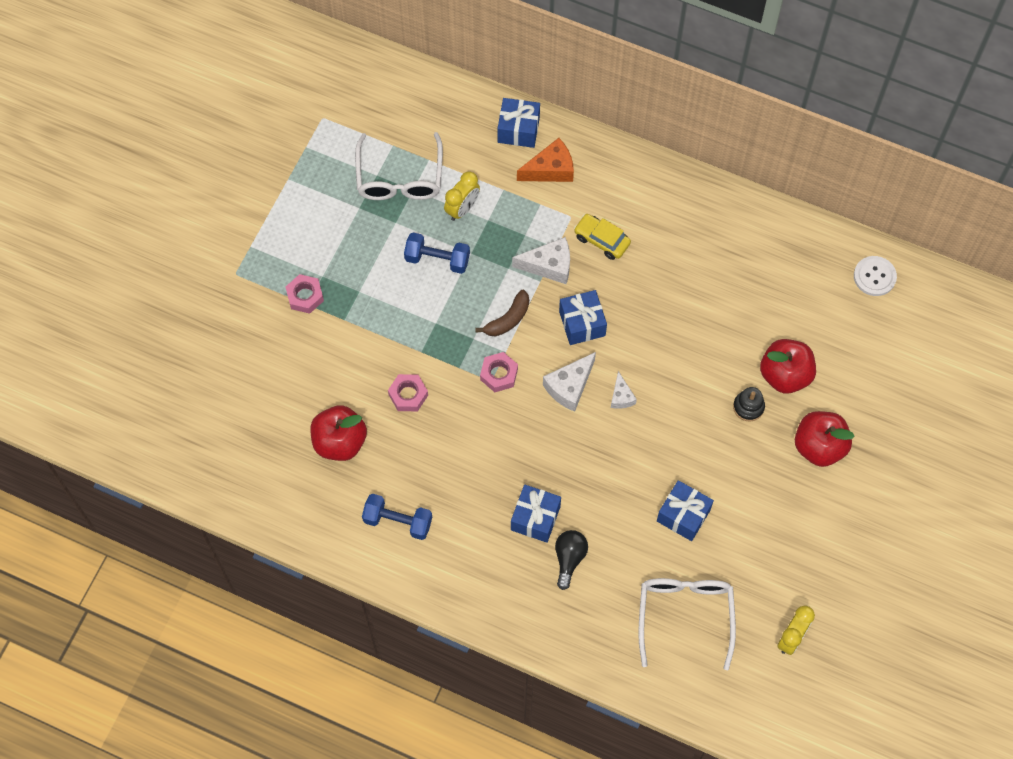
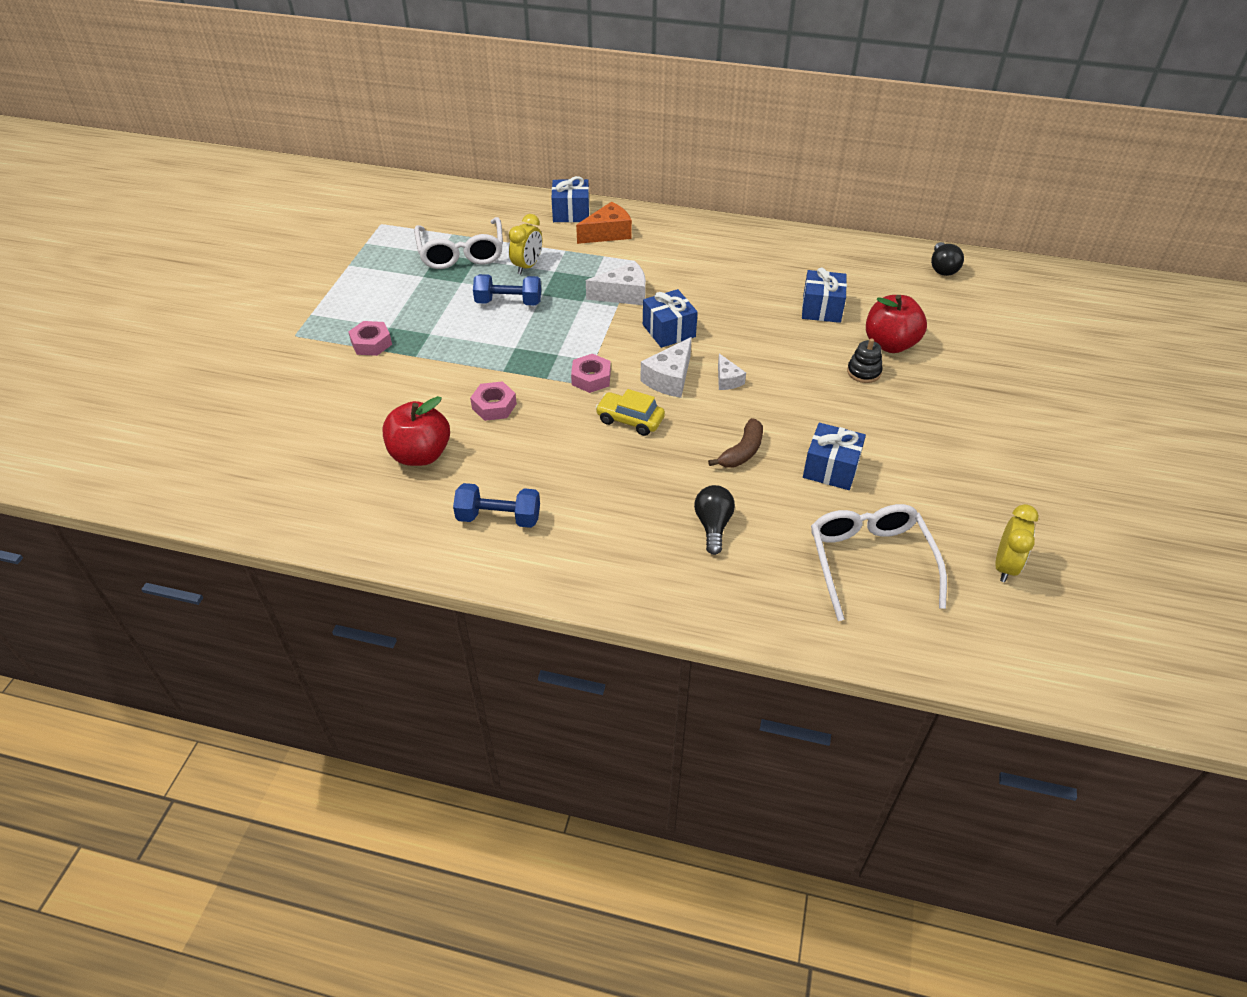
camera: 10 degrees left, 20 degrees down
(508, 319) = (591, 336): brown banana -> brown banana (742, 452)
(535, 518) = (662, 493): blue gift -> blue gift (821, 308)
(601, 240) = (670, 272): yellow car -> yellow car (630, 420)
(819, 446) = (951, 393): red apple -> none
(874, 276) = (942, 268): white button -> black light bulb

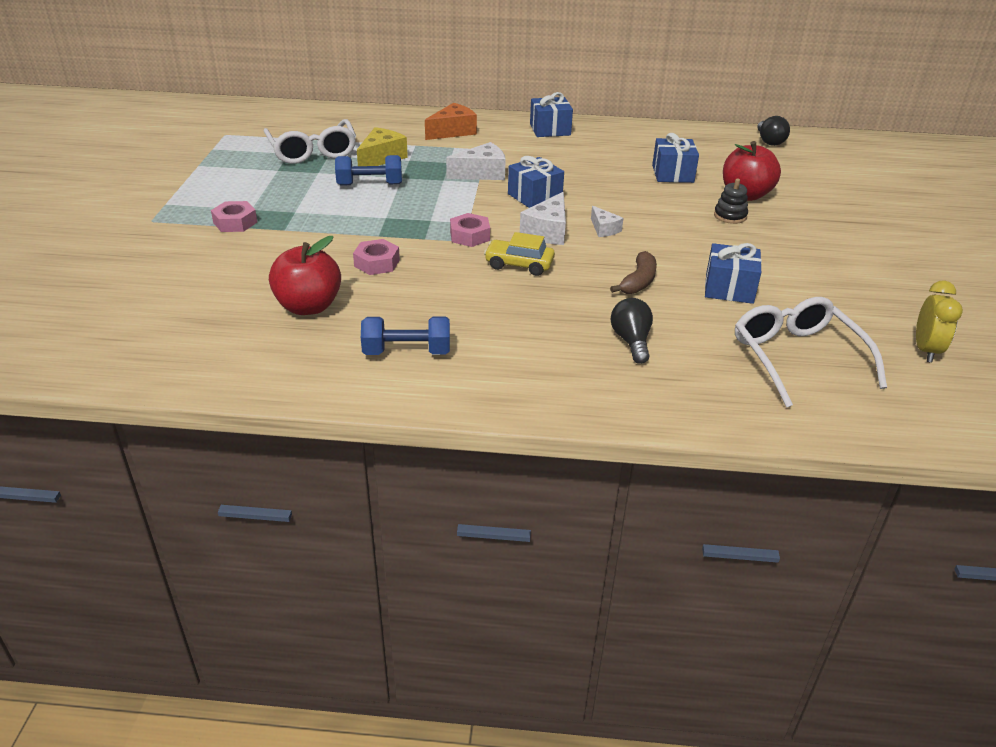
camera: 10 degrees left, 10 degrees down
(527, 266) = (381, 158): yellow clock -> yellow cheese
(571, 213) = (413, 119): blue gift -> blue gift (550, 129)

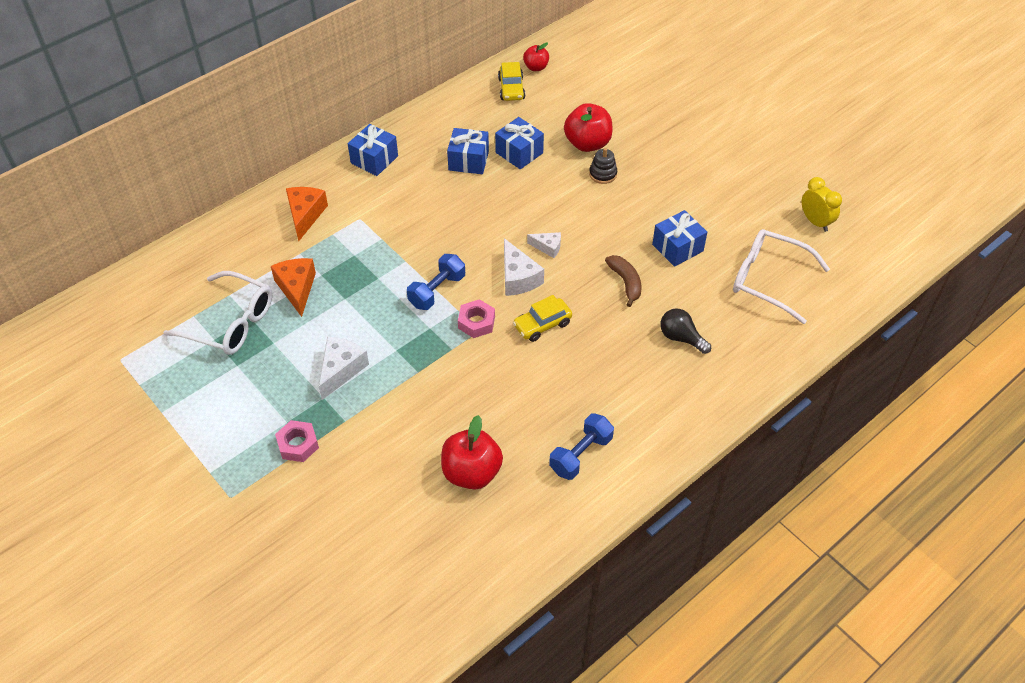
camera: 45 degrees left, 15 degrees up
(370, 184) = (333, 325): blue dumbbell -> blue dumbbell (437, 291)
(377, 263) = (455, 398): pink nut -> none
(381, 158) = (297, 288): yellow cheese -> orange cheese
(482, 173) = (395, 249): white cheese -> white cheese (341, 370)
(534, 197) = (464, 248): blue gift -> blue gift (468, 161)
(726, 143) = (511, 89): none -> yellow car
(769, 141) = (536, 67): black light bulb -> red apple

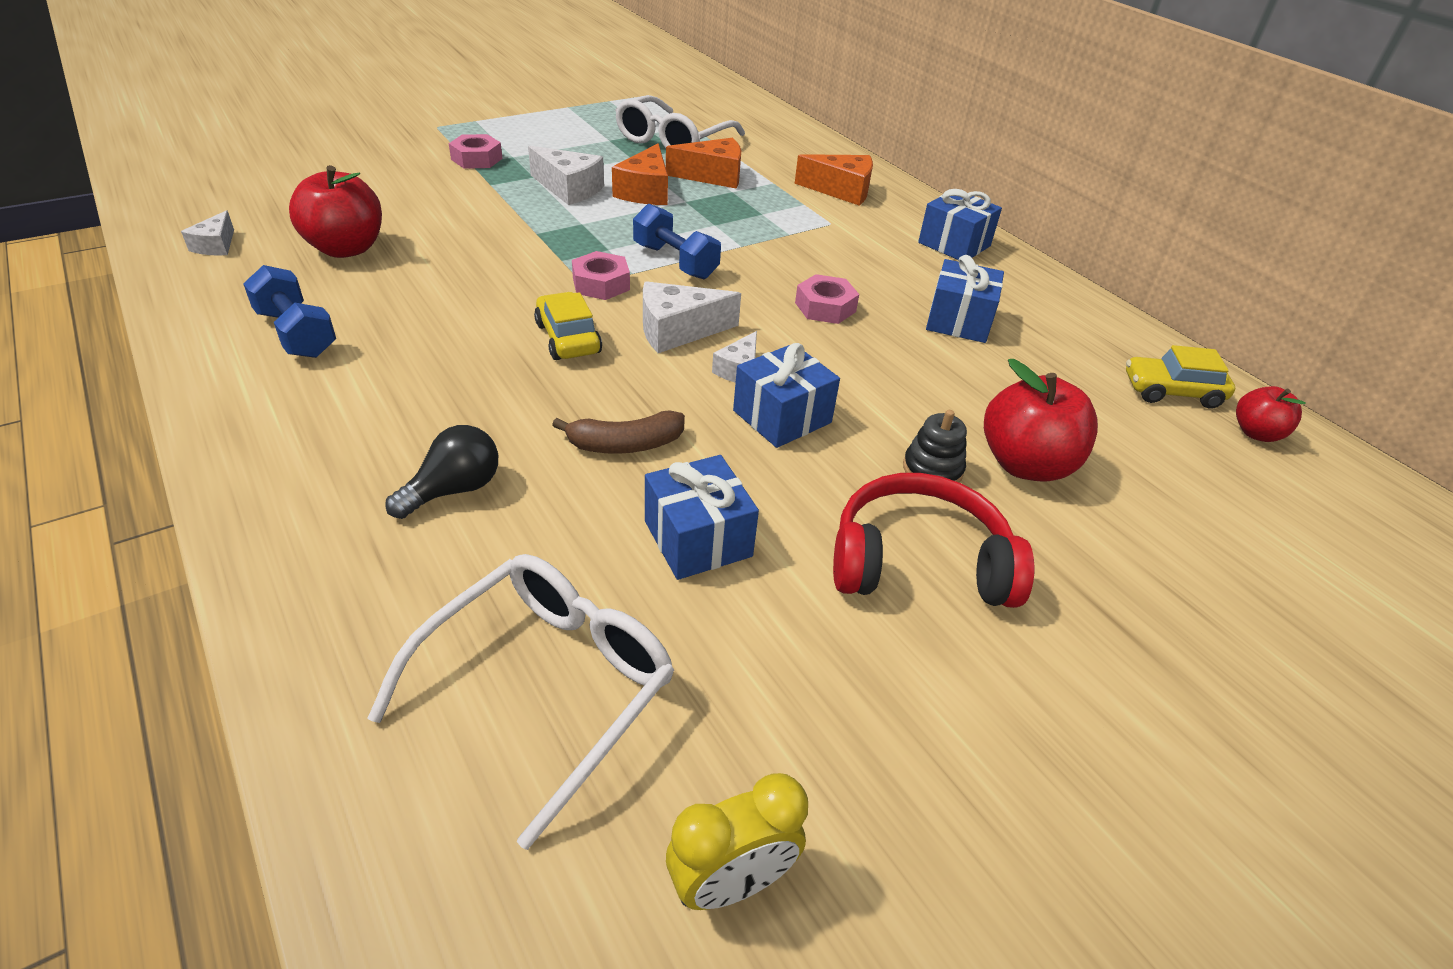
camera: 95 degrees right, 10 degrees down
(334, 324) = (645, 191): none -> orange cheese
(471, 216) = (825, 307): none -> pink nut
(490, 553) = (216, 245): none -> white cheese
(519, 153) = (986, 375): blue gift -> blue gift (782, 417)
(663, 179) = (919, 562): none -> red headphones

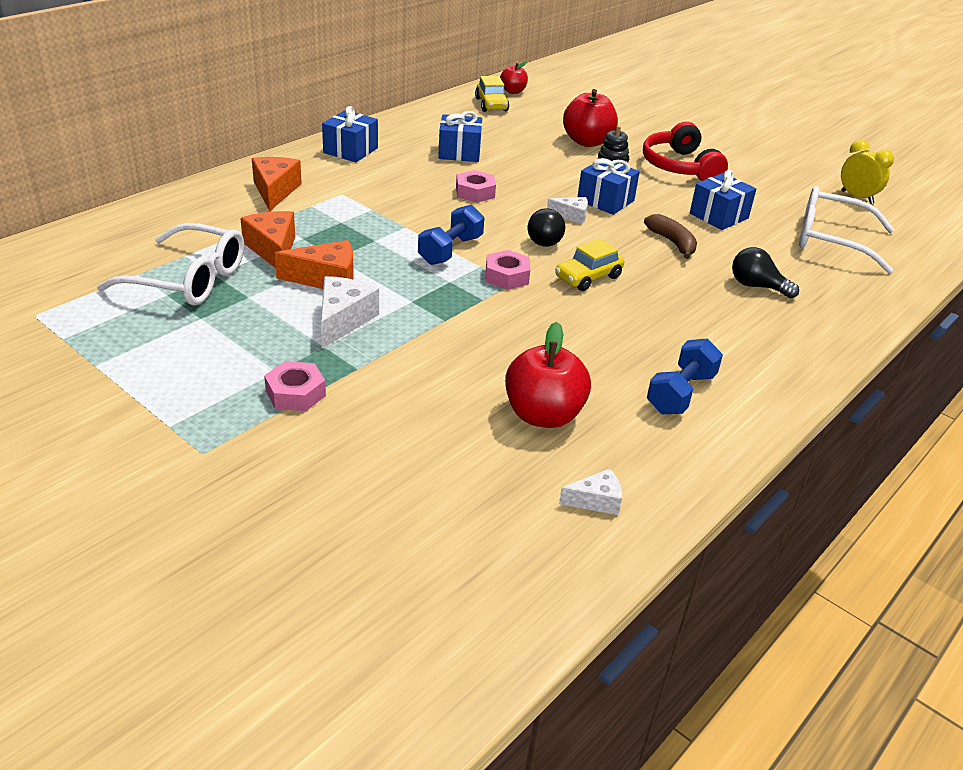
camera: 105 degrees left, 5 degrees down
(677, 331) = (545, 239): white cheese -> black light bulb

